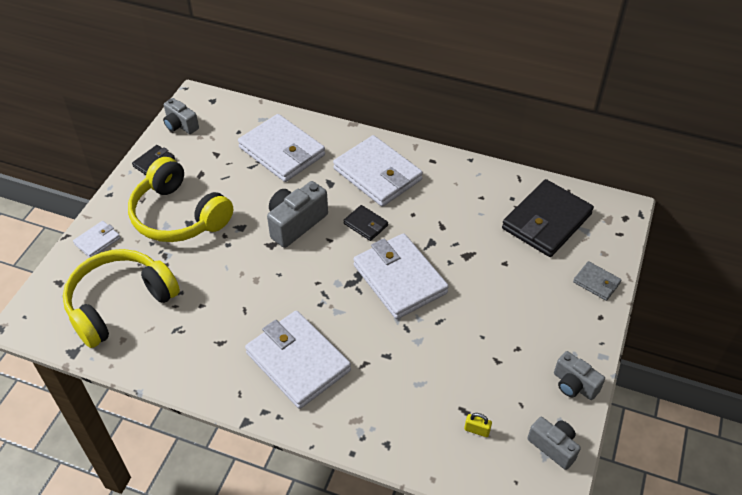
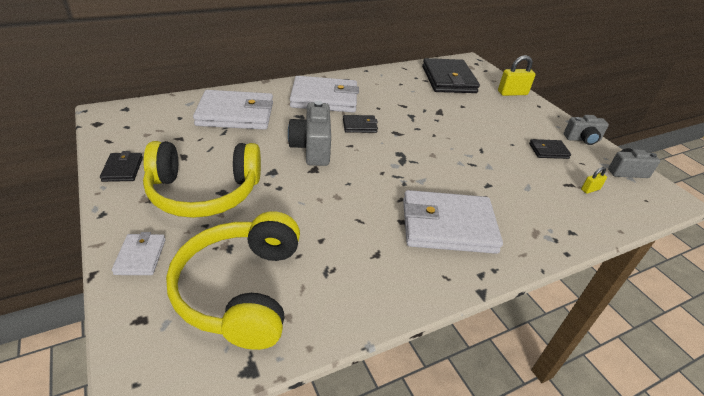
camera: 50 degrees left, 10 degrees down
(180, 125) = (115, 134): grey camera -> none
(400, 279) = (426, 142): white wallet -> none
(508, 369) = (548, 151): none -> black wallet
(596, 282) = (512, 93): grey wallet -> yellow padlock

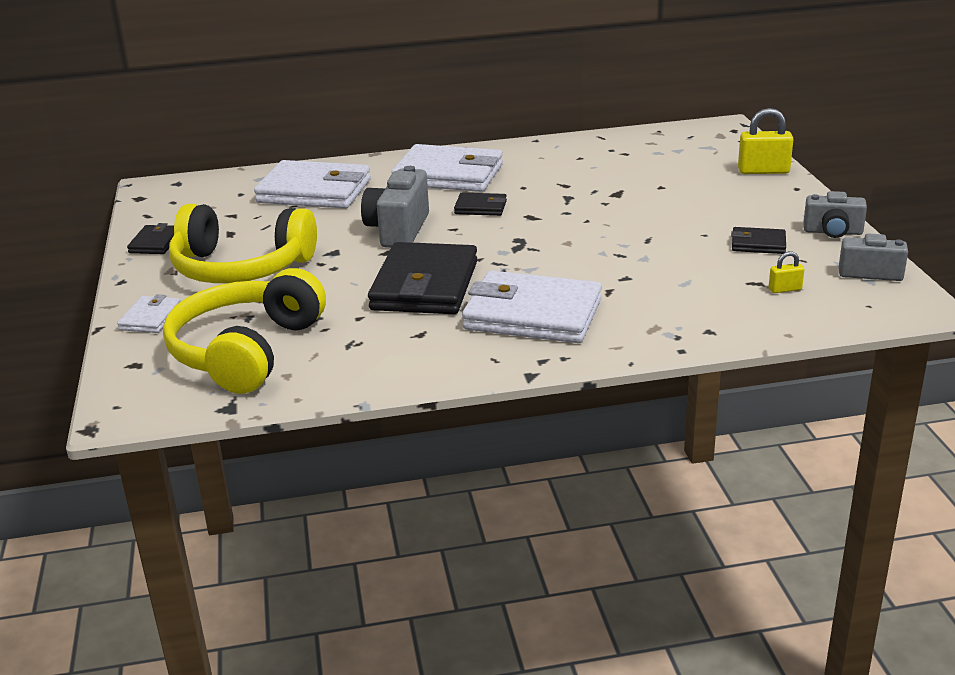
camera: 20 degrees right, 10 degrees down
(448, 79) = (664, 152): black wallet -> black wallet (425, 286)

